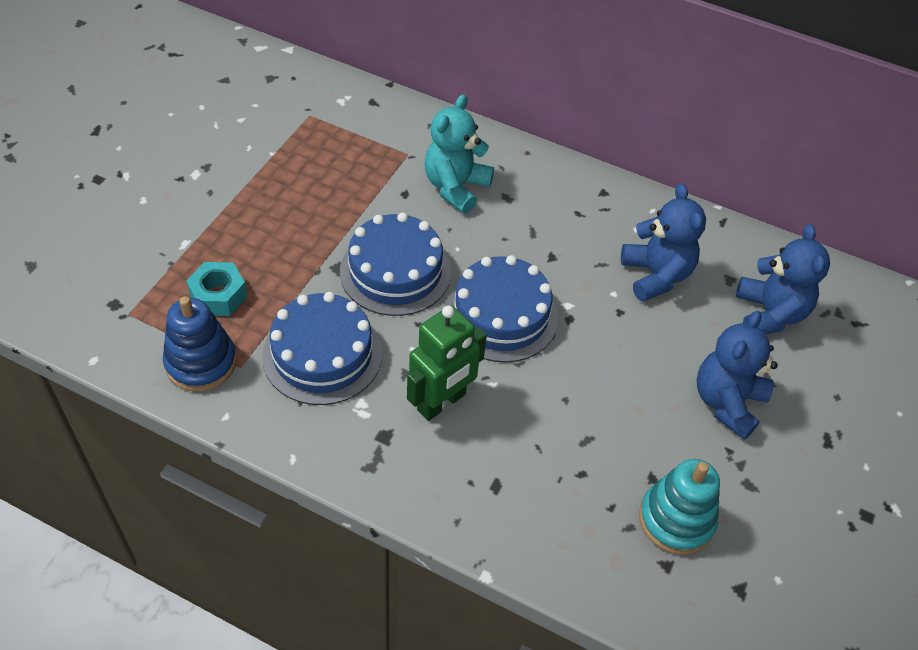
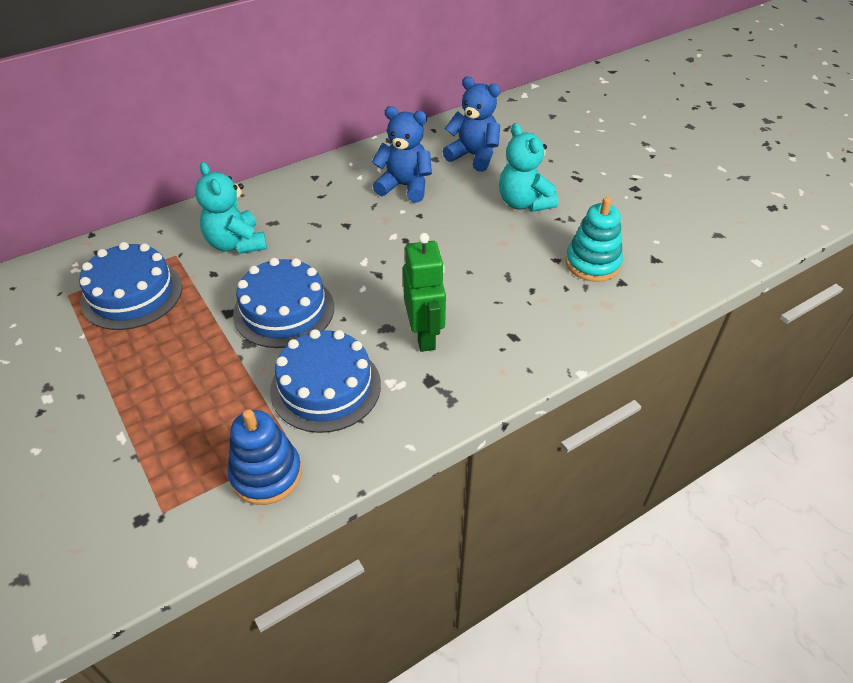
camera: 55 degrees left, 5 degrees down
(218, 296) = (204, 434): turquoise nut -> none
(501, 315) = (374, 271): blue cake -> blue cake (132, 294)
(727, 402) = (524, 203): blue teddy bear -> turquoise teddy bear

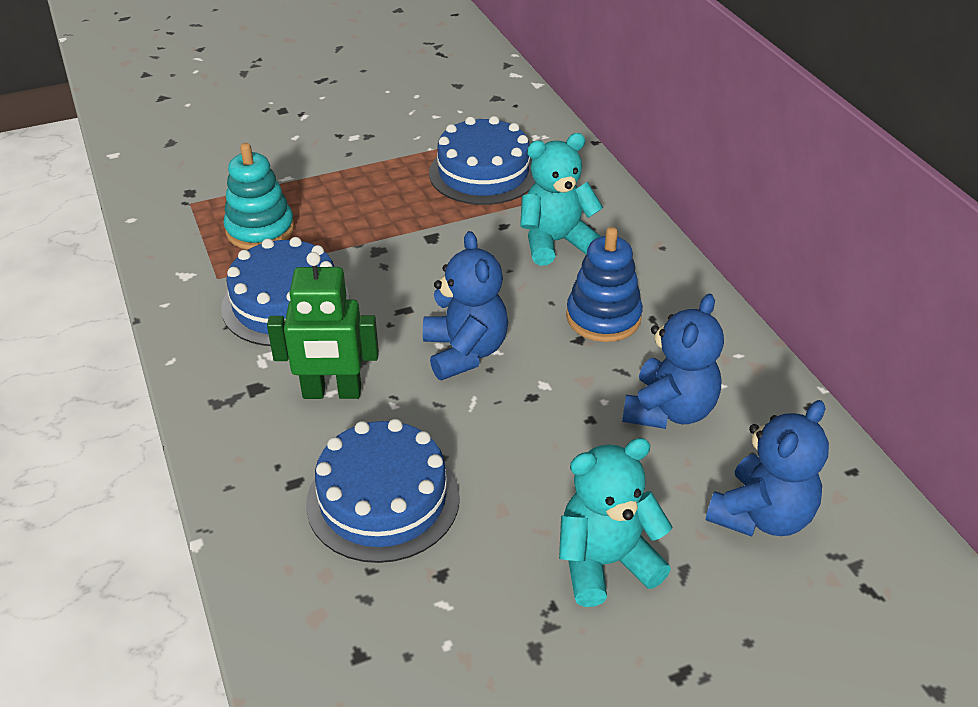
camera: 100 degrees right, 5 degrees down
(266, 474) = (194, 260): blue stacking toy -> blue stacking toy (603, 317)
(284, 310) = (420, 277): blue cake -> blue cake (383, 499)
(368, 274) = (465, 352): none -> blue teddy bear
(592, 263) = (418, 625): turquoise stacking toy -> turquoise stacking toy (260, 230)

